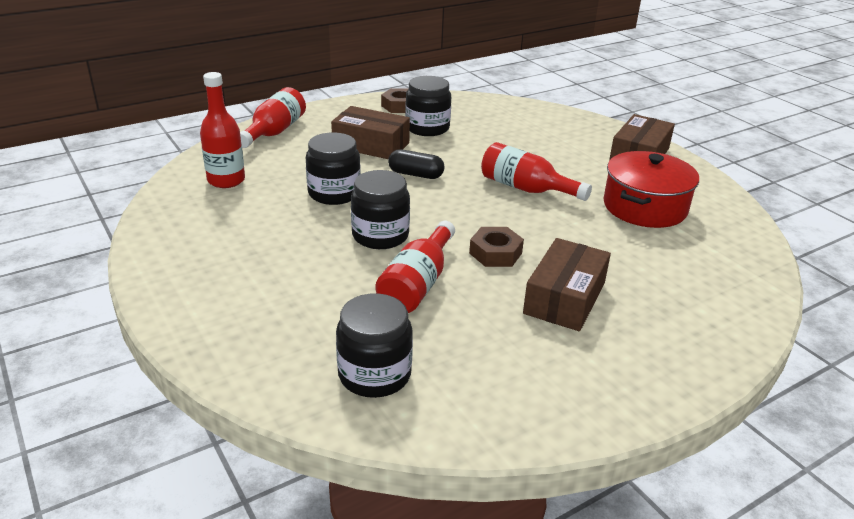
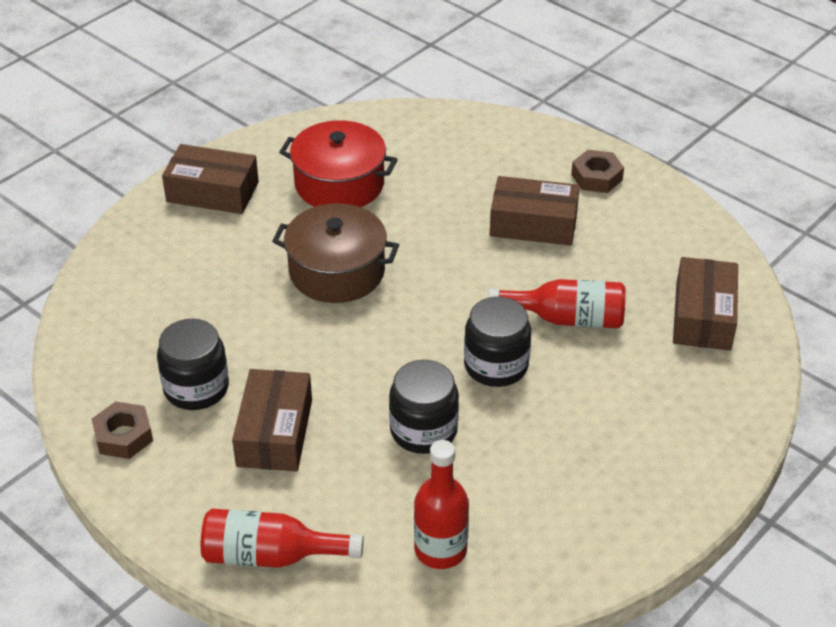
camera: 105 degrees left, 10 degrees up
(374, 374) = (703, 316): black jar -> brown box
(415, 174) = (342, 369): black capsule -> none
(495, 253) = (484, 276): brown nut -> brown nut (596, 177)
(526, 188) = (337, 271): red bottle -> brown pot

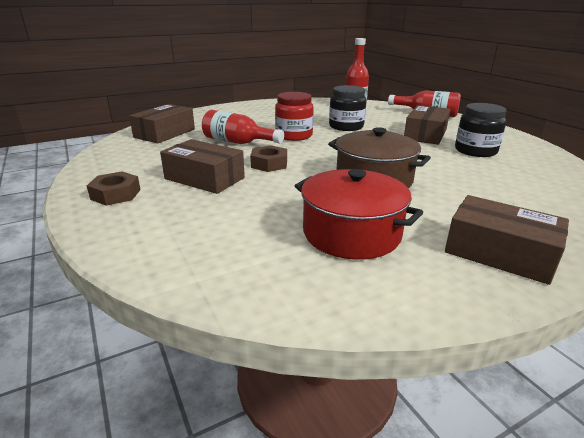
camera: 160 degrees left, 15 degrees down
(123, 436) = (515, 143): brown nut -> brown nut (269, 164)
(496, 365) = (294, 135): black jar -> red jar

